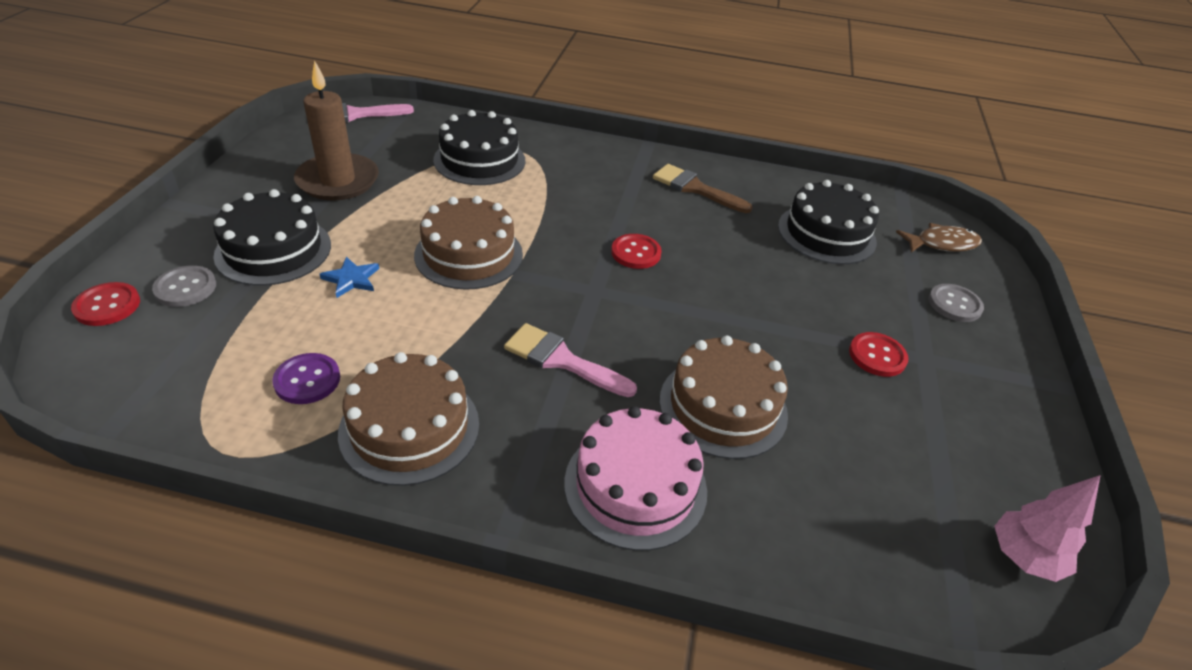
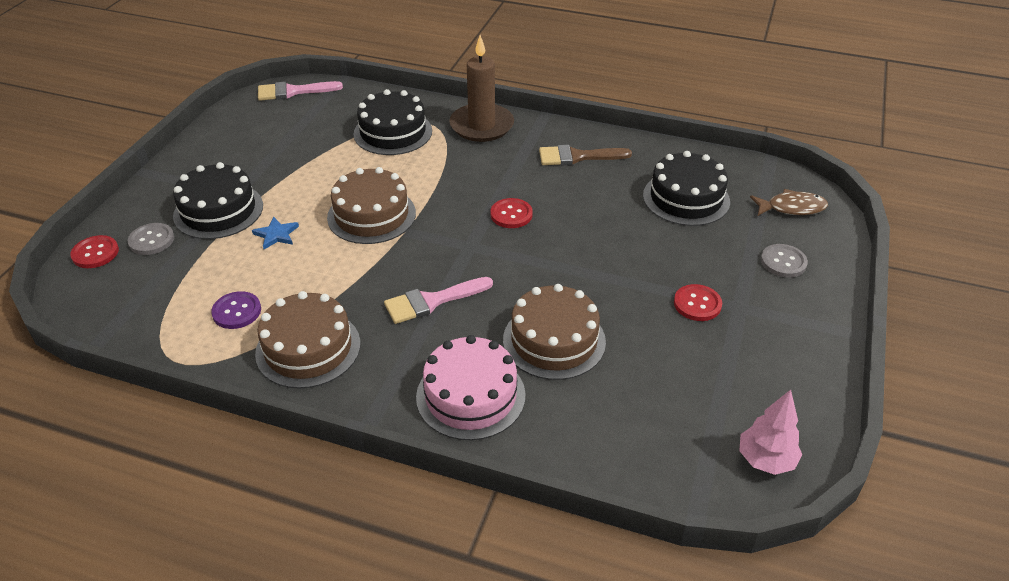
camera: 10 degrees right, 0 degrees up
(338, 181) = (273, 152): brown candle -> brown candle (481, 126)
(561, 360) = (432, 301): pink brush -> pink brush turned 60 degrees counterclockwise
(695, 188) = (577, 157): brown brush -> brown brush turned 45 degrees counterclockwise

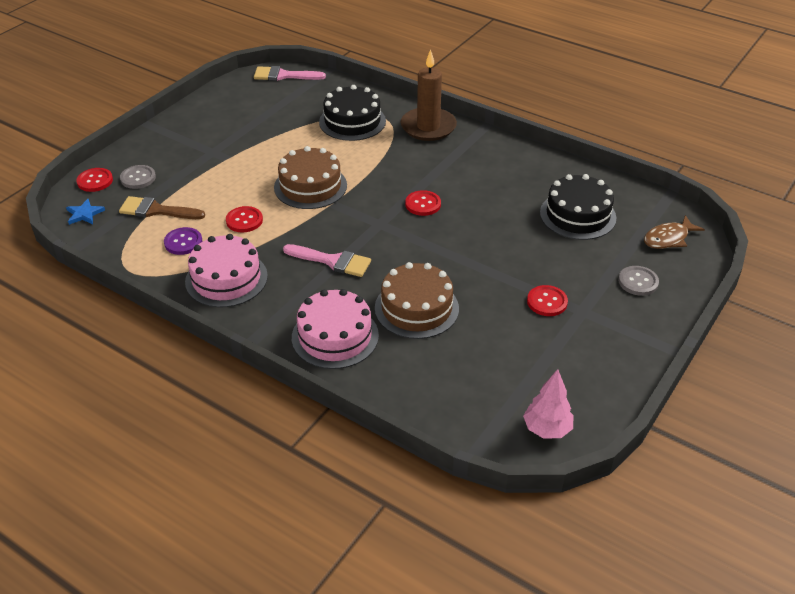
camera: 15 degrees right, 0 degrees up
(218, 210) = (194, 163): black cake -> none
(276, 235) = (232, 189): blue star -> blue star (84, 214)
(305, 270) = (244, 220): none -> red button
(308, 348) = (226, 279): brown cake -> pink cake
(432, 301) = (332, 261): pink brush -> pink brush turned 150 degrees counterclockwise
(577, 157) = (498, 165): brown brush -> brown brush (156, 210)
(791, 208) = (668, 238): brown fish -> brown fish turned 135 degrees clockwise

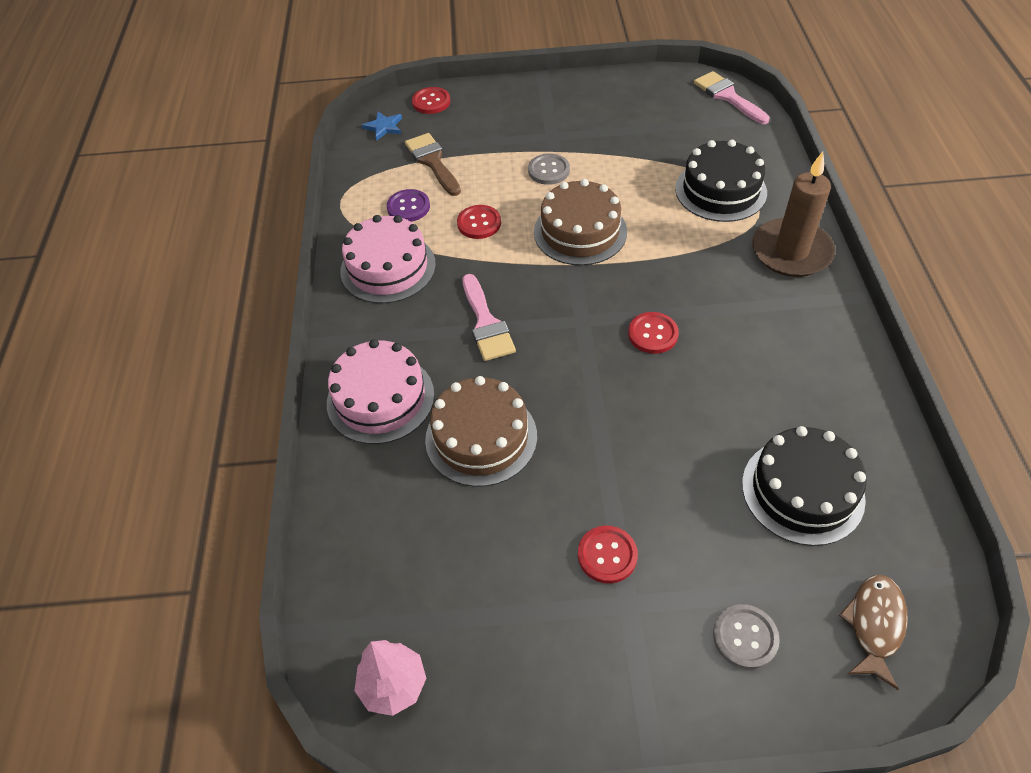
camera: 55 degrees right, 10 degrees up
(138, 178) = (463, 121): grey button -> grey button (548, 170)
(668, 238) = (874, 625): brown fish -> brown fish turned 90 degrees clockwise

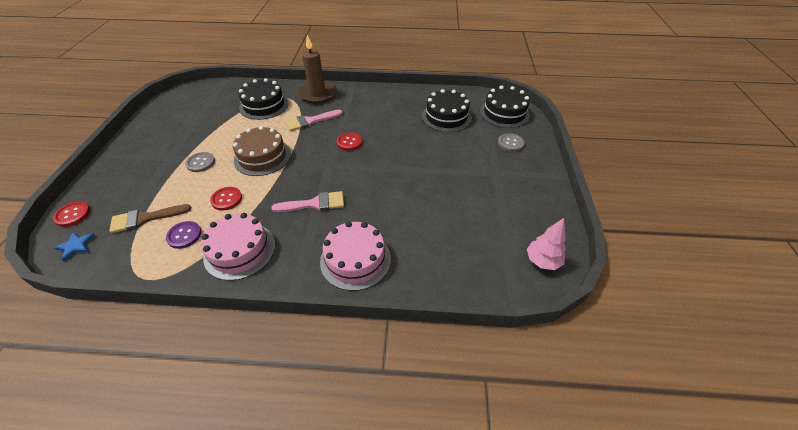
camera: 85 degrees left, 5 degrees down
(481, 437) = (397, 213): brown cake -> none
(607, 555) = (472, 175): red button -> none
(727, 96) = (194, 90): pink brush -> pink brush (310, 121)
(874, 625) = (504, 113): brown fish -> black cake

